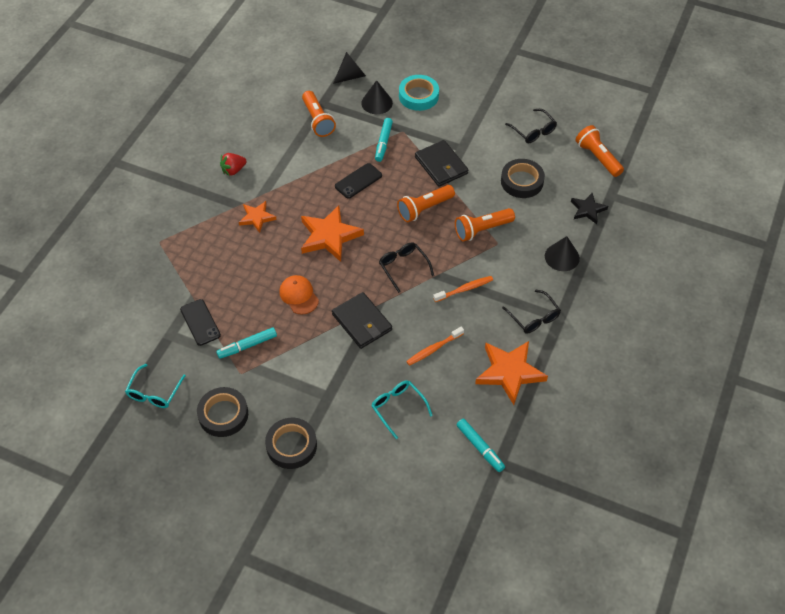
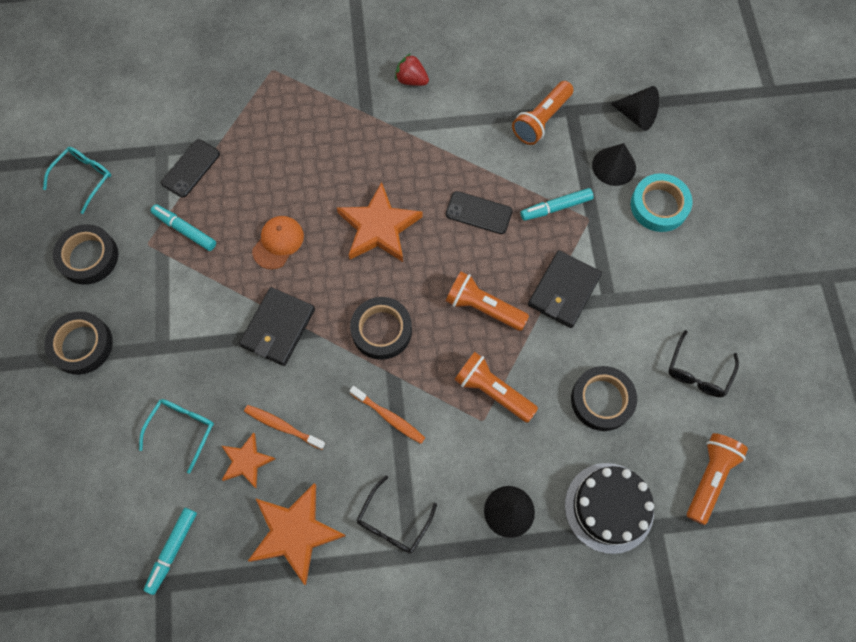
camera: 60 degrees right, 15 degrees up
(154, 392) = (84, 178): turquoise glasses -> turquoise glasses turned 135 degrees clockwise
(257, 218) = (360, 140): orange star -> orange star (246, 461)
(403, 267) = (381, 330): black glasses -> black tape
(587, 210) = (609, 507): black star -> black cake

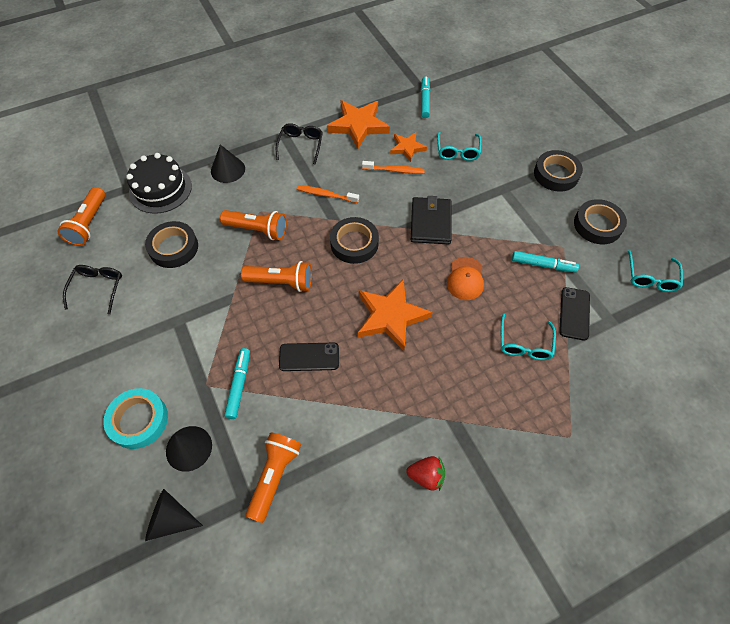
camera: 160 degrees right, 10 degrees down
(260, 156) = (524, 344): none -> turquoise glasses
(556, 207) = (239, 385): turquoise marker -> turquoise marker turned 45 degrees counterclockwise
(564, 291) = (217, 315): black wallet -> none

